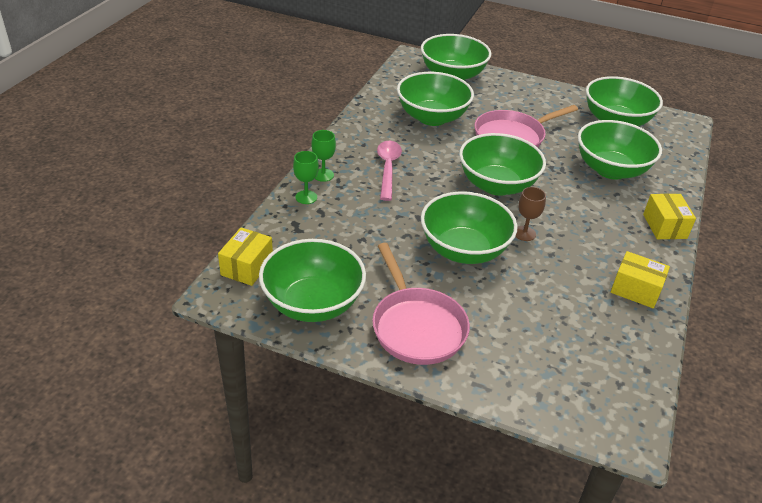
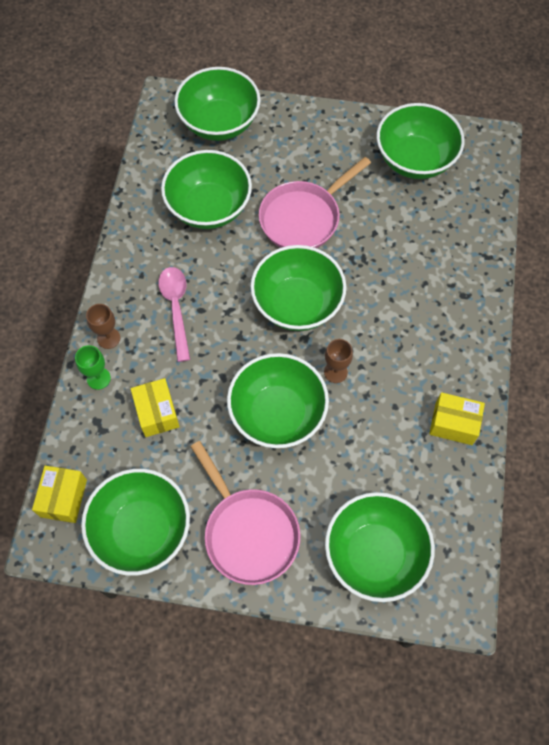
camera: 10 degrees left, 25 degrees up
(323, 175) = (108, 338): green goblet -> brown goblet
(611, 169) = (415, 245): green bowl -> green bowl (374, 554)
(664, 226) = (477, 322): yellow box -> yellow box (157, 413)

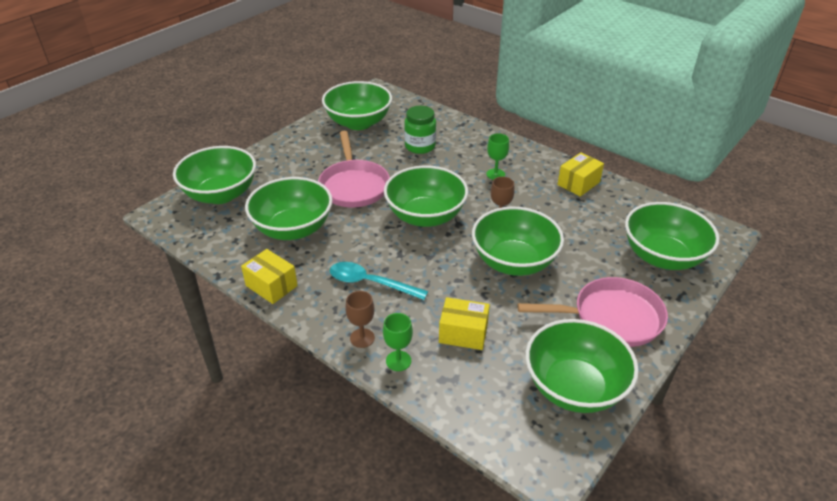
camera: 60 degrees left, 25 degrees down
(64, 498) = (509, 436): yellow box -> yellow box (271, 286)
(176, 308) = (370, 283): pink spoon -> turquoise spoon
(412, 239) = (420, 146): none -> green jar
(412, 334) = (495, 174): none -> green goblet

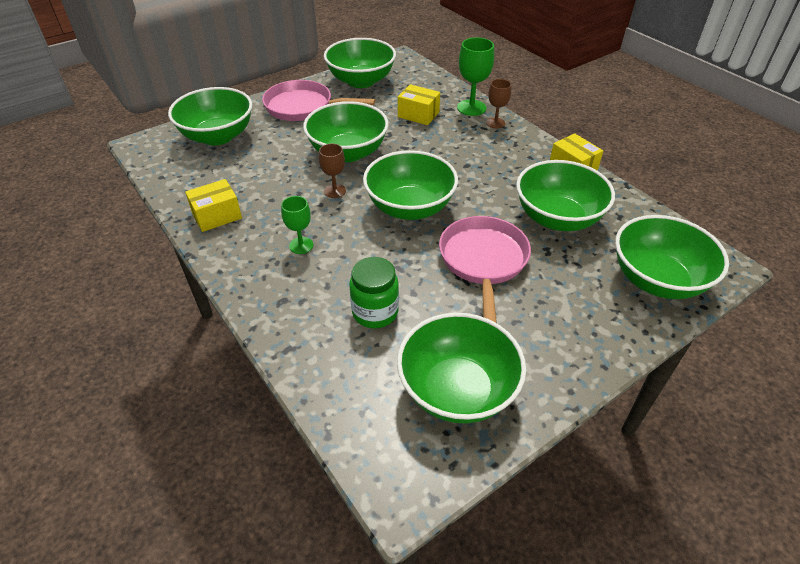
camera: 165 degrees left, 5 degrees up
(370, 283) = (482, 156): turquoise spoon -> none
(398, 361) = (471, 108): green goblet -> green goblet, size x1.59

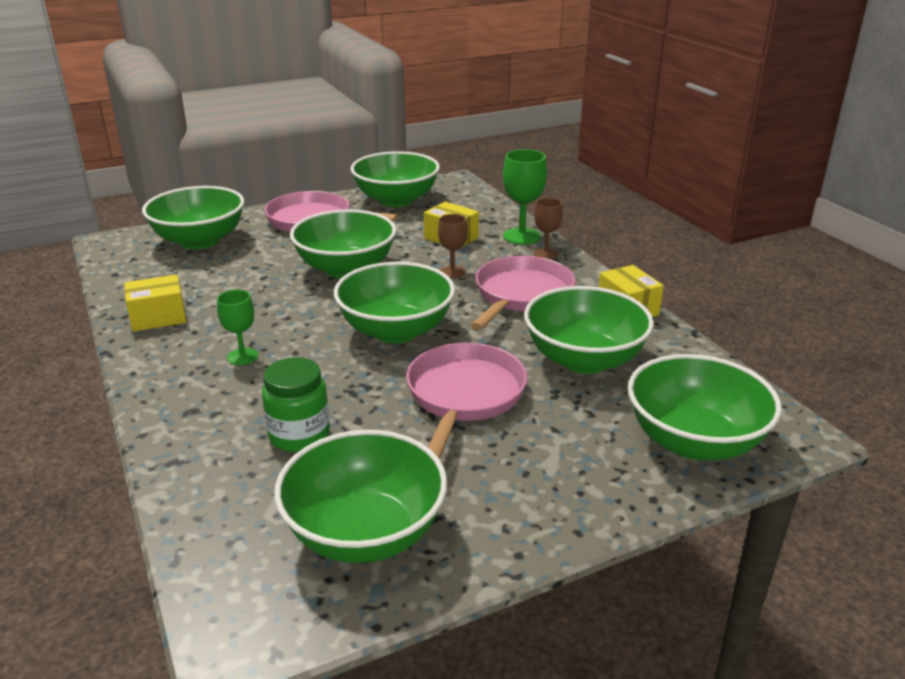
camera: 10 degrees right, 15 degrees down
(335, 191) = (311, 305): brown goblet -> brown goblet (452, 272)
(491, 164) = (521, 295): none -> pink pan

